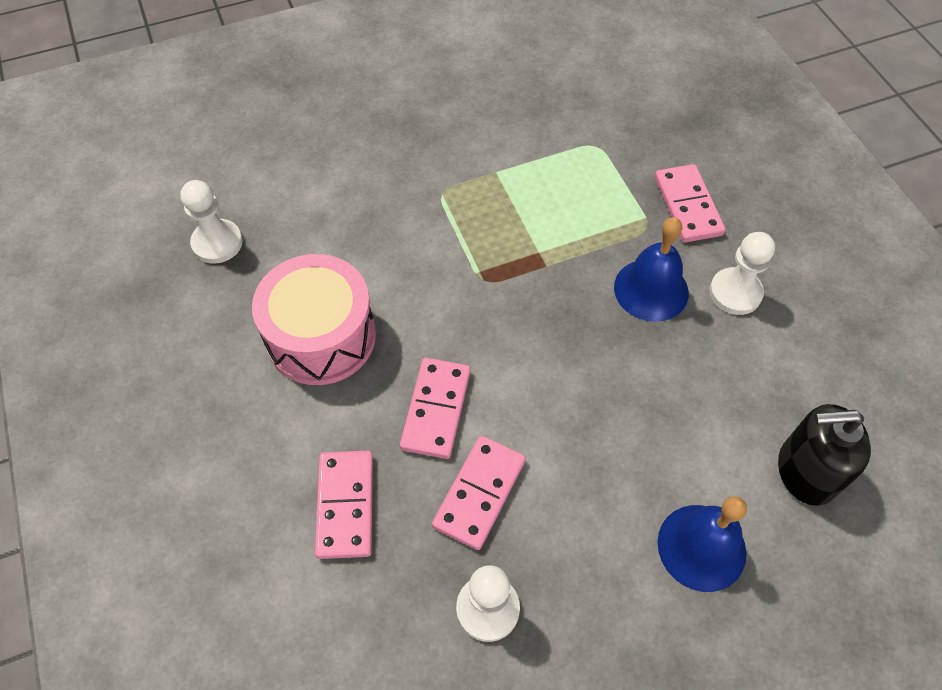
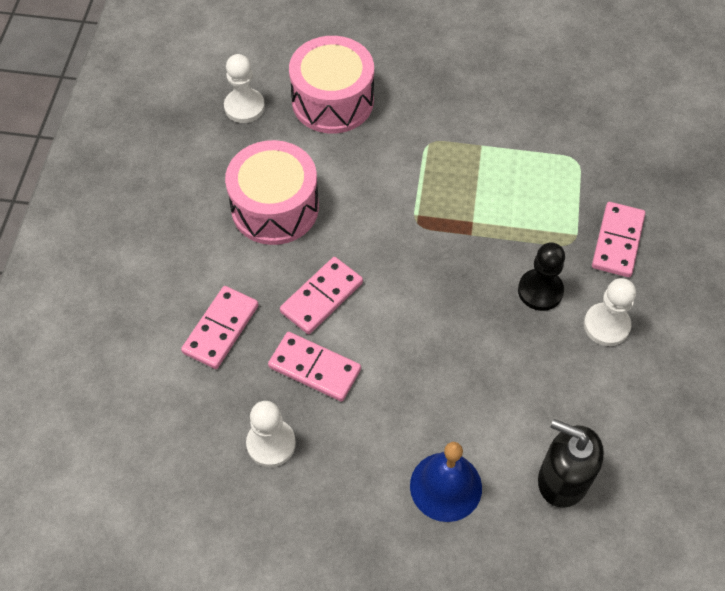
camera: 30 degrees right, 0 degrees up
(312, 194) = (332, 101): none -> pink drum
(479, 493) = (314, 368): pink domino -> pink domino turned 60 degrees clockwise
(651, 290) = (540, 291): blue bell -> black pawn

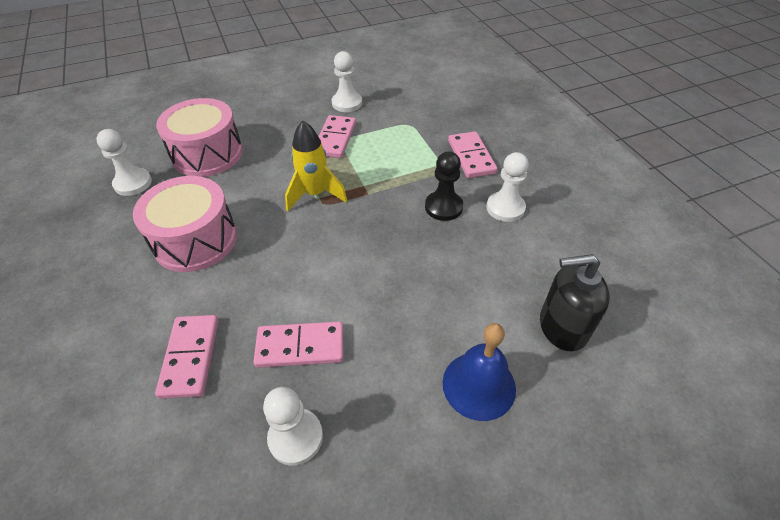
camera: 30 degrees left, 10 degrees down
(321, 297) = (274, 287): pink domino -> pink domino (335, 139)
(416, 208) = (315, 194): none -> yellow rocket
(523, 94) = (347, 103): none -> white pawn

